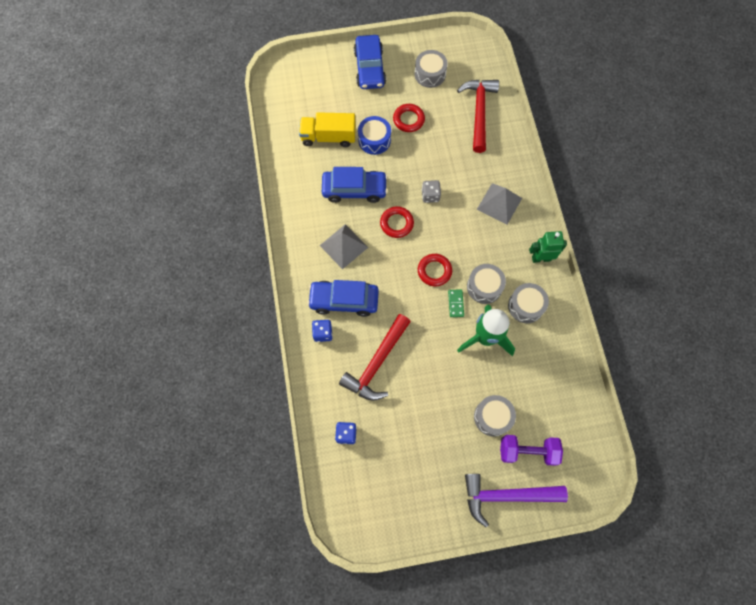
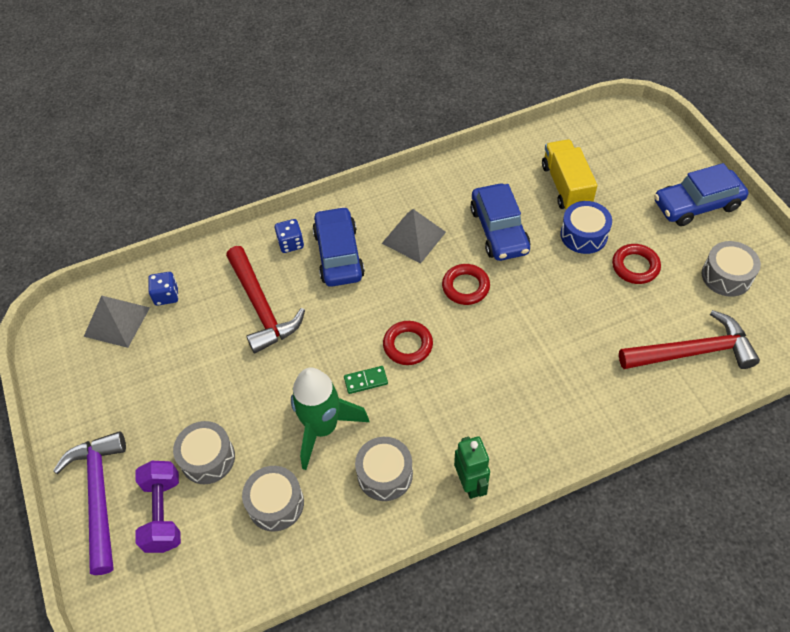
camera: 80 degrees right, 15 degrees down
(377, 363) = (261, 307): red hammer -> red hammer turned 135 degrees counterclockwise
(430, 195) = (523, 317): grey dice -> none
(484, 287) = (401, 412): grey drum -> grey drum (276, 503)
(499, 203) = (544, 408): grey pyramid -> grey pyramid (117, 321)

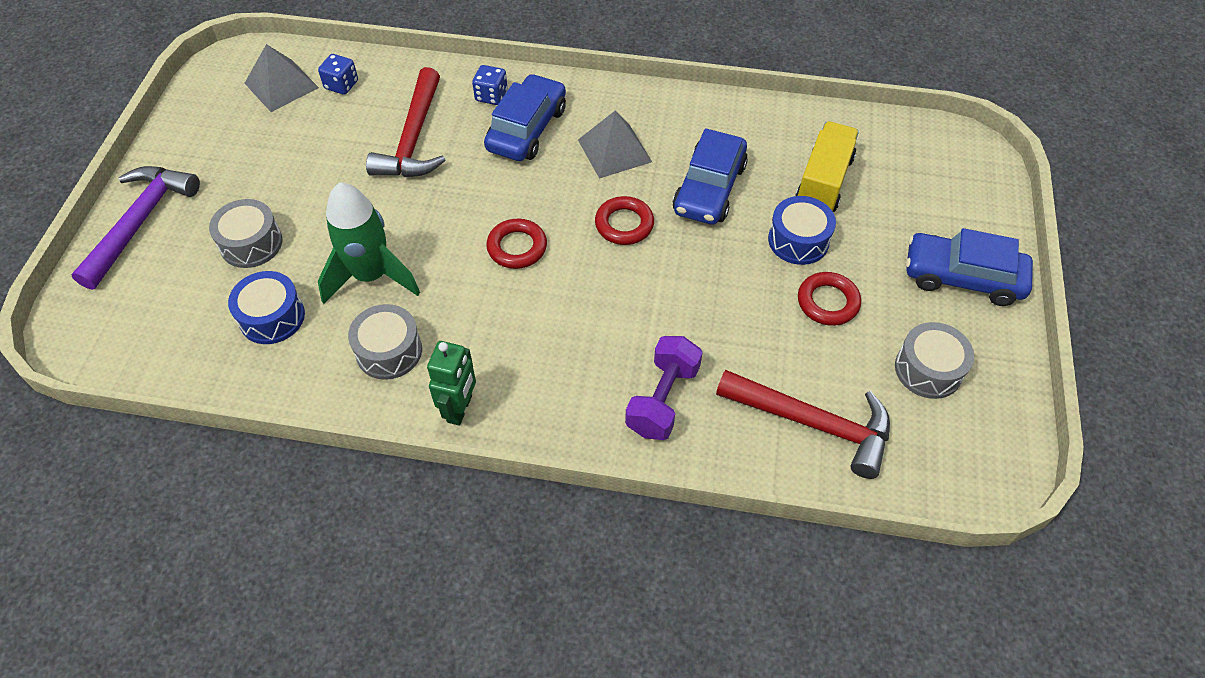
camera: 30 degrees right, 0 degrees up
(163, 513) = (175, 268): purple dumbbell -> purple dumbbell (662, 399)
(276, 503) = (272, 317): grey drum -> blue drum
(365, 381) = (448, 257): green domino -> none

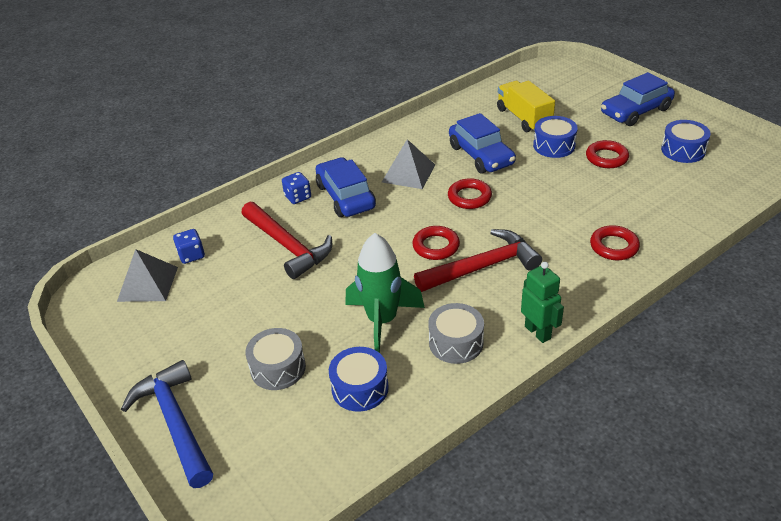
camera: 45 degrees left, 15 degrees down
(140, 222) = (175, 422): purple hammer -> blue hammer
(662, 399) = (614, 246): purple dumbbell -> red ring
(813, 423) = (682, 203): red hammer -> red hammer (482, 267)
(928, 369) = (683, 150): grey drum -> blue drum

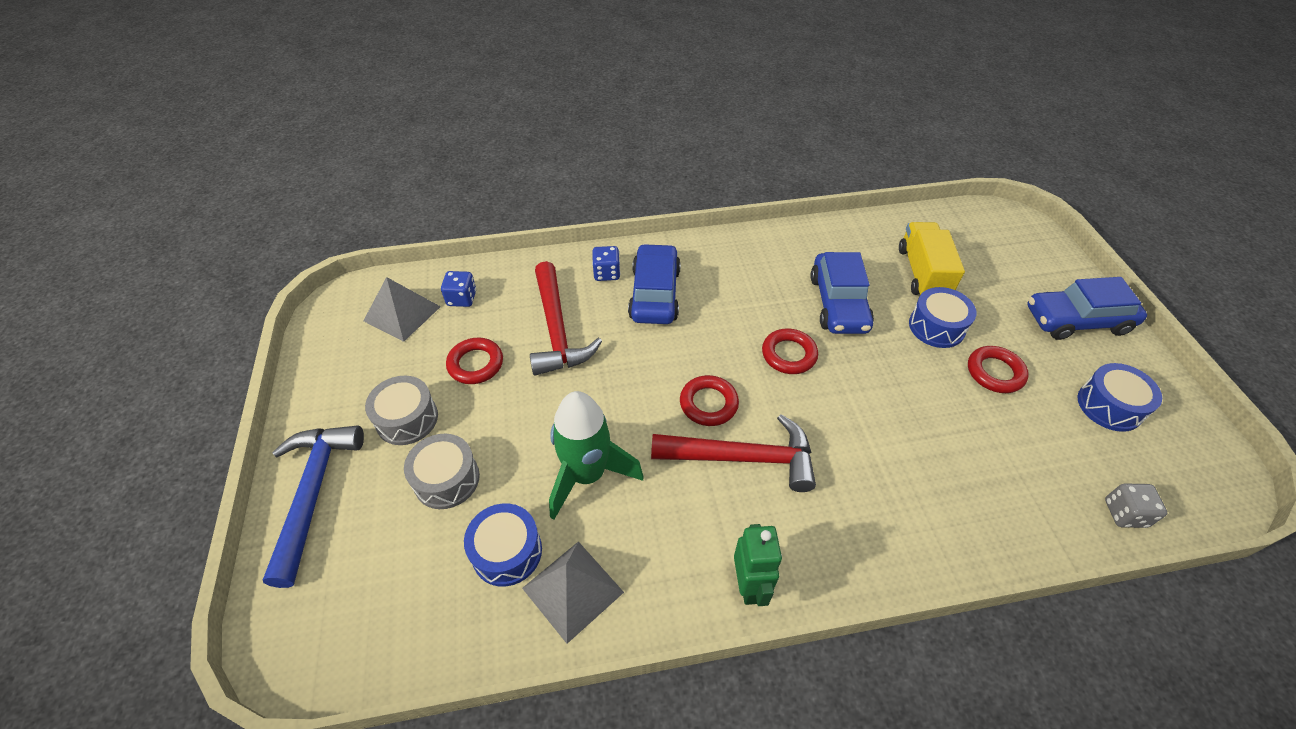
camera: 25 degrees right, 10 degrees up
(408, 173) = (741, 292): grey pyramid -> grey pyramid (572, 590)
(456, 342) = (646, 548): grey drum -> grey drum (407, 419)
(614, 246) = (924, 508): red ring -> red ring (475, 364)
(725, 202) = (1124, 513): none -> grey dice

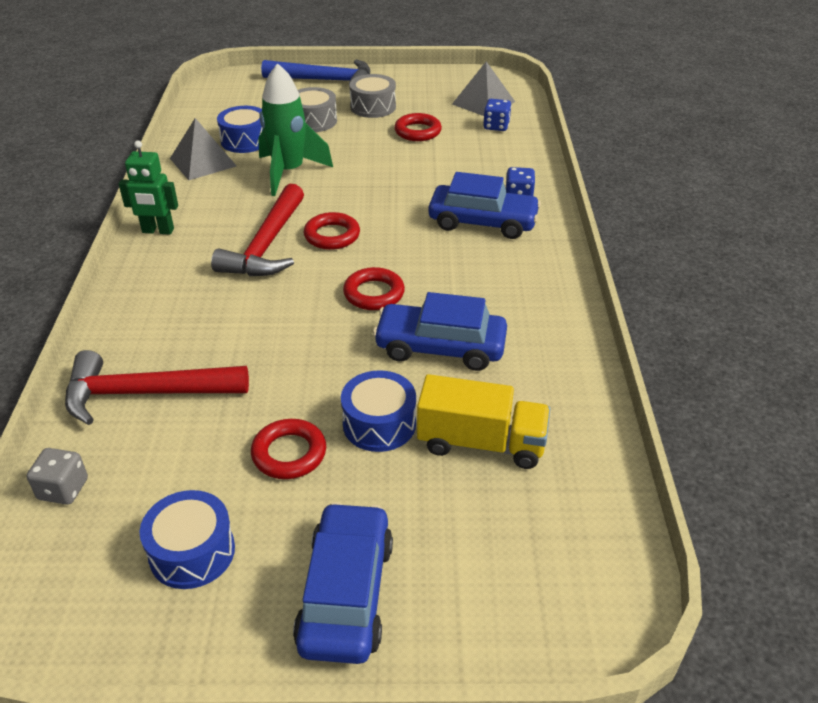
camera: 100 degrees right, 10 degrees down
(557, 330) = (446, 167): red hammer -> red hammer (145, 393)

